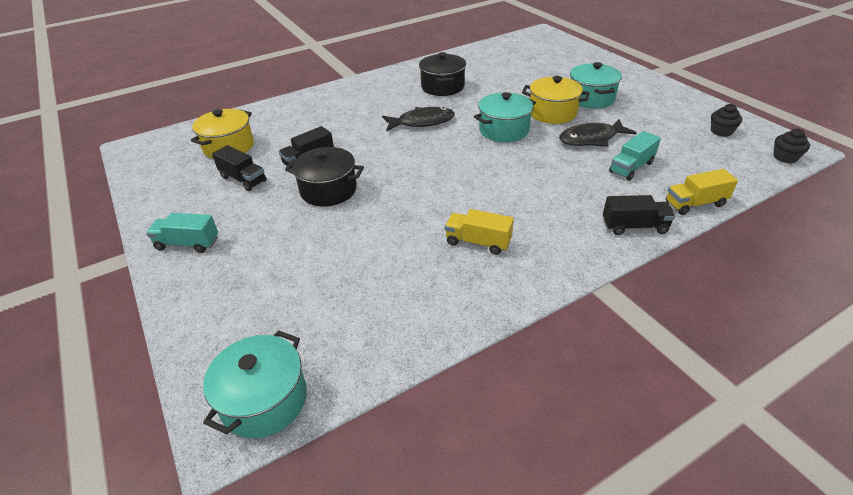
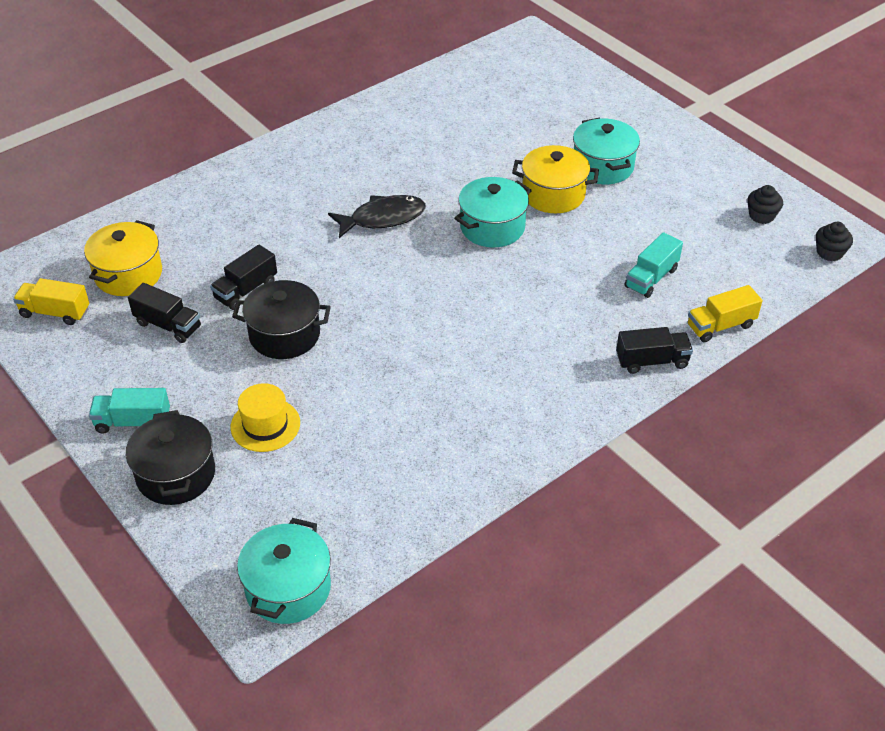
camera: 10 degrees left, 5 degrees up
(292, 253) = (265, 425): none -> yellow hat
(442, 87) = (400, 152): black pot -> black pot (176, 474)
(478, 242) = (478, 394): yellow truck -> yellow truck (55, 312)
(591, 139) = (603, 236): black fish -> none

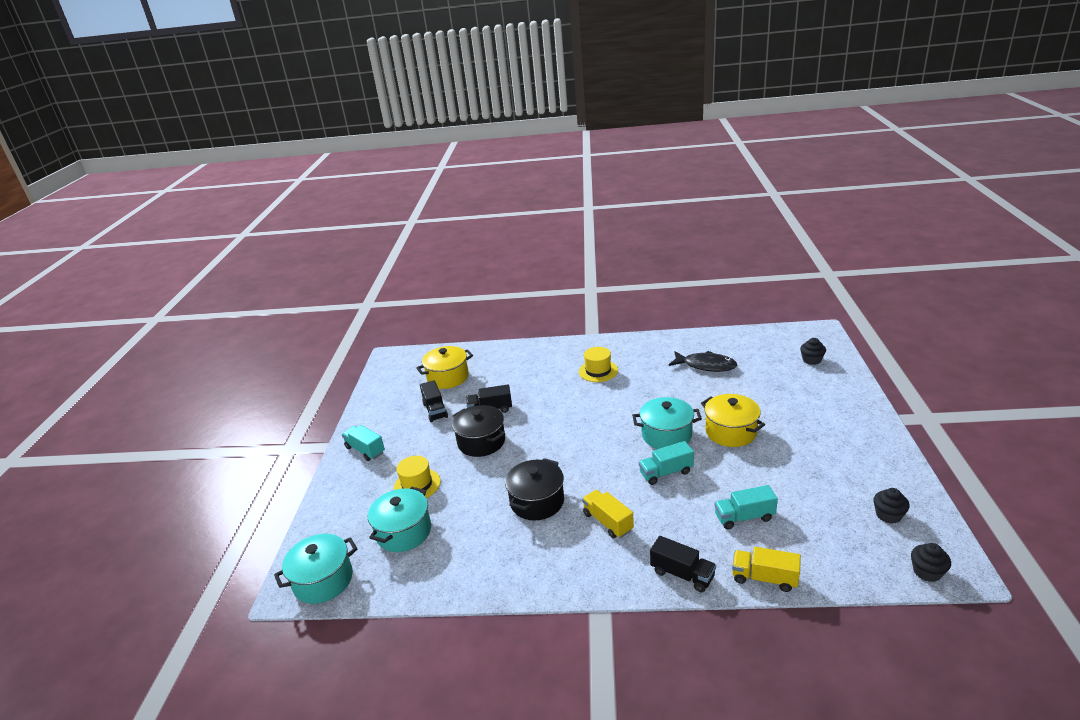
camera: 45 degrees right, 15 degrees down
(55, 312) = (397, 382): yellow truck -> yellow truck (608, 522)
(176, 474) = (350, 487): black pot -> black pot (537, 502)
(329, 182) = (598, 371): none -> yellow hat
(383, 218) = (605, 402): black fish -> black fish (706, 365)
(535, 269) = (666, 473): none -> turquoise truck
(553, 76) = (811, 360): none -> black cupcake
(603, 166) = (787, 428): turquoise pot -> turquoise pot (404, 532)

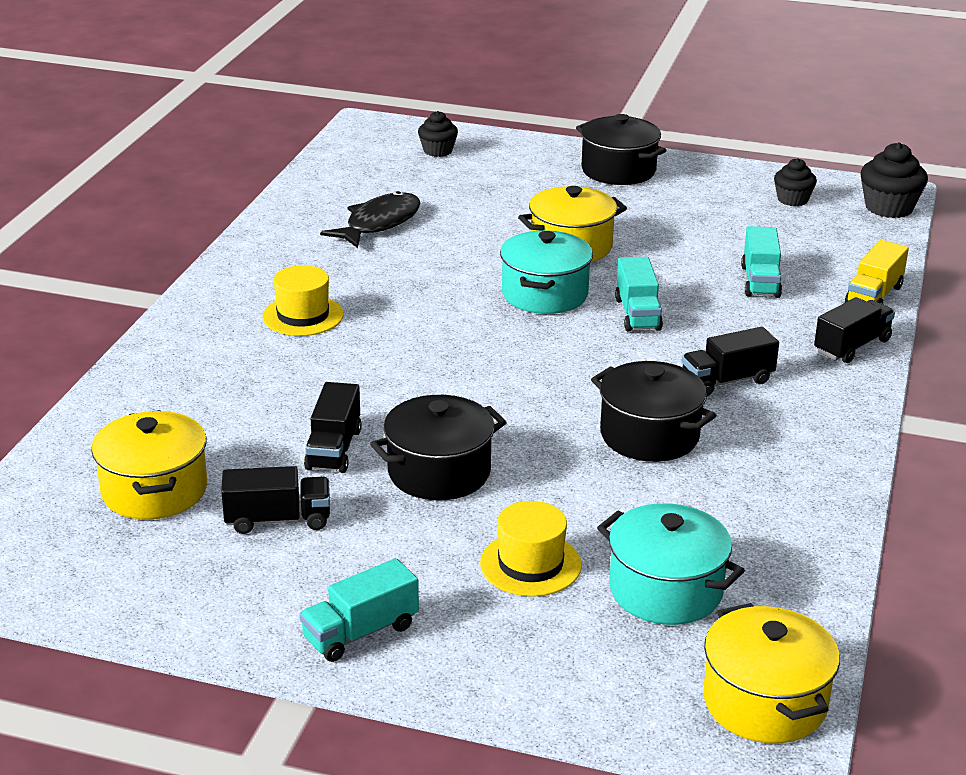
camera: 80 degrees left, 0 degrees up
(323, 580) = (764, 702): turquoise pot -> yellow pot
(608, 522) = (727, 381): yellow truck -> black truck
(854, 428) = (618, 170): none -> black pot
(927, 572) = (889, 208): black cupcake -> black cupcake, size x1.55

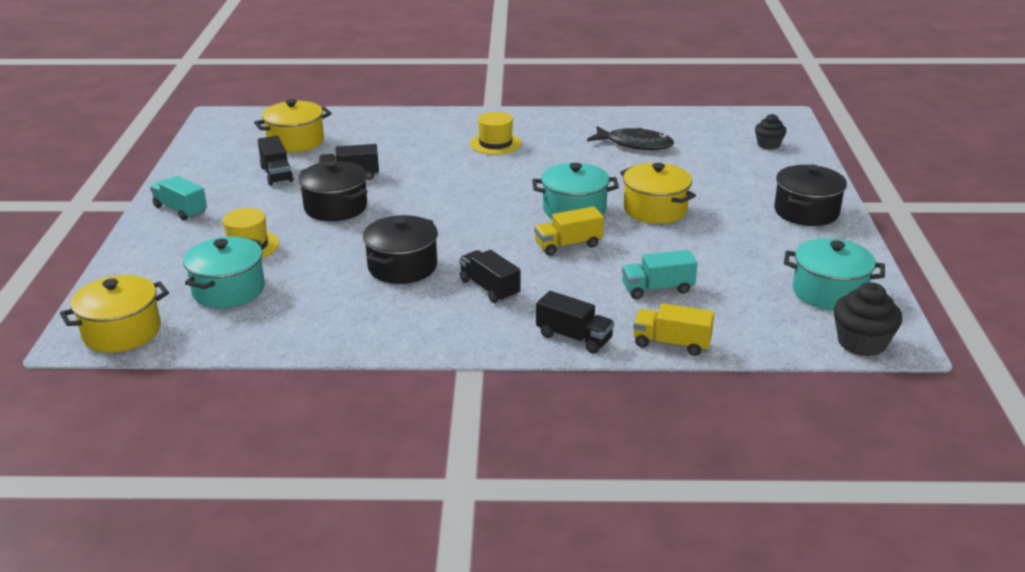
camera: 75 degrees right, 0 degrees up
(637, 314) = (568, 245): turquoise truck -> yellow truck
(792, 200) = (829, 292): black cupcake -> turquoise pot

